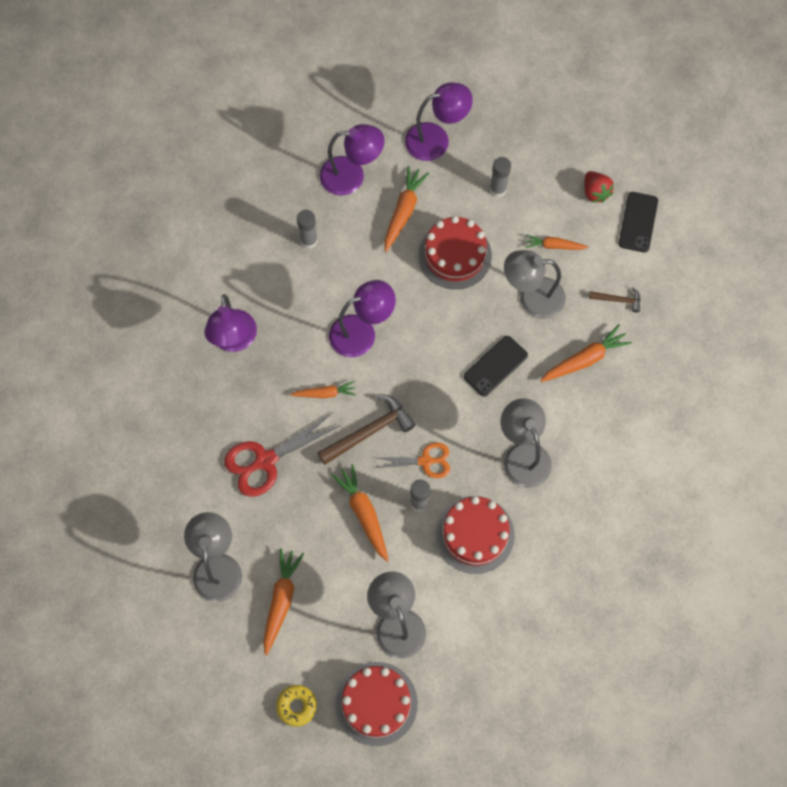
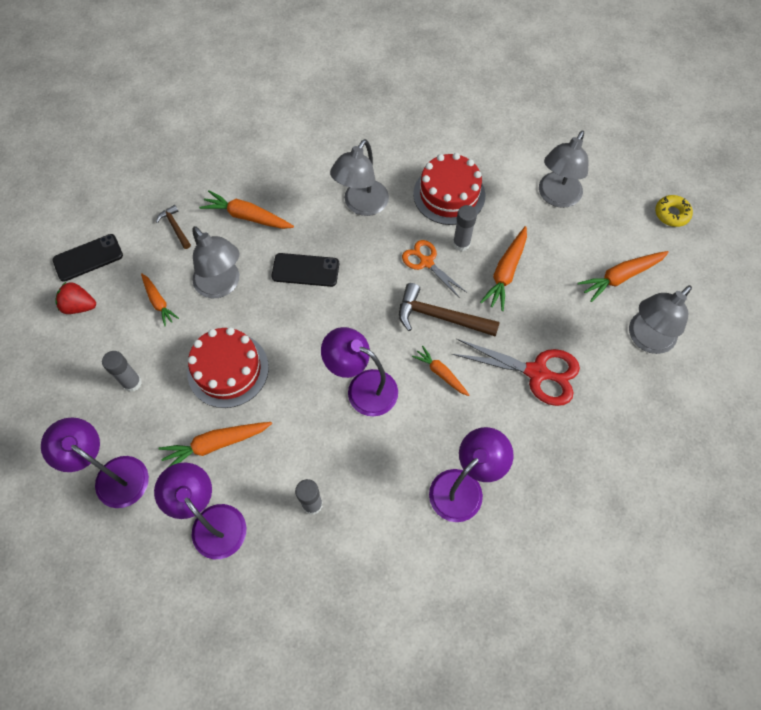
camera: 130 degrees left, 5 degrees down
(376, 703) = (617, 171): red cake -> none
(595, 192) = (79, 306): red strawberry -> red strawberry turned 105 degrees counterclockwise

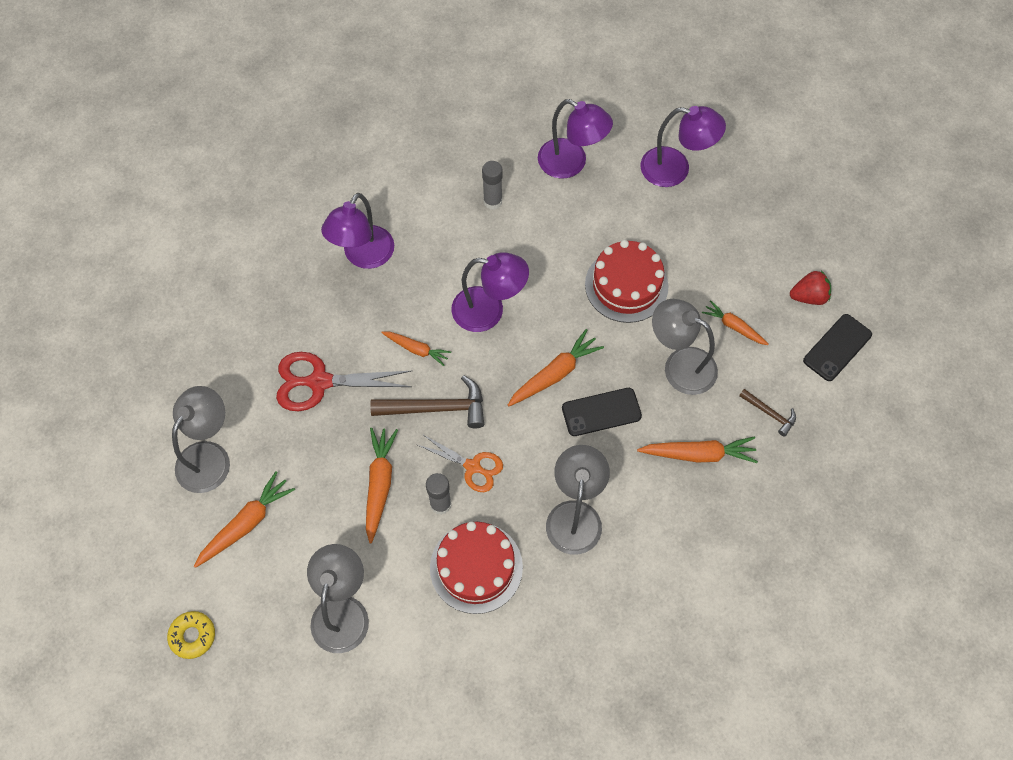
camera: 160 degrees right, 0 degrees up
(132, 383) = (709, 245): grey glue stick -> none
(216, 444) = (601, 220): orange carrot -> orange carrot (554, 374)

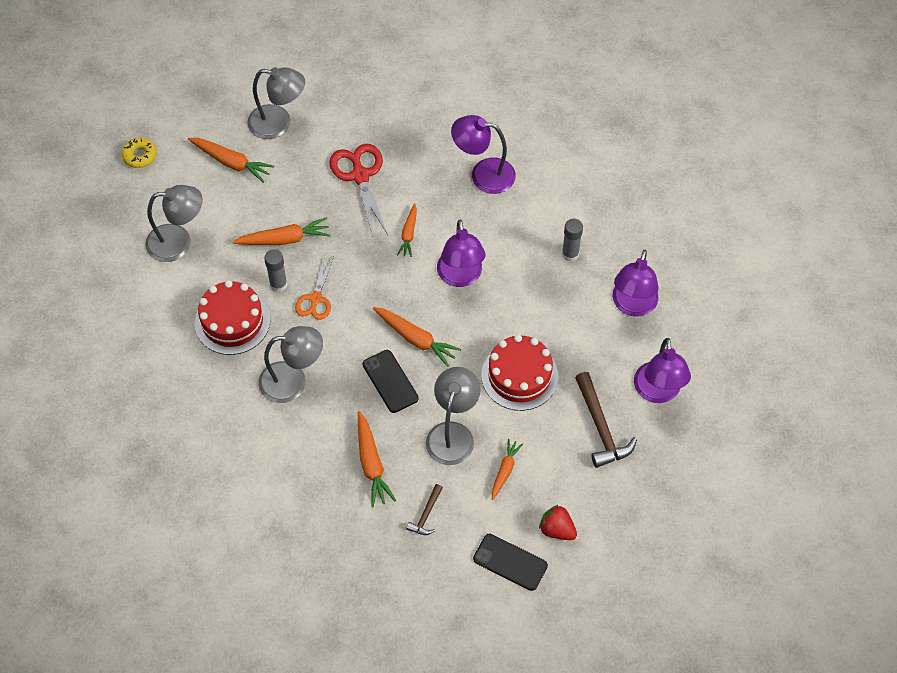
camera: 75 degrees right, 5 degrees down
(436, 408) = (360, 261): brown hammer -> brown hammer (601, 427)
(808, 296) = (557, 529): red strawberry -> red strawberry turned 150 degrees clockwise

